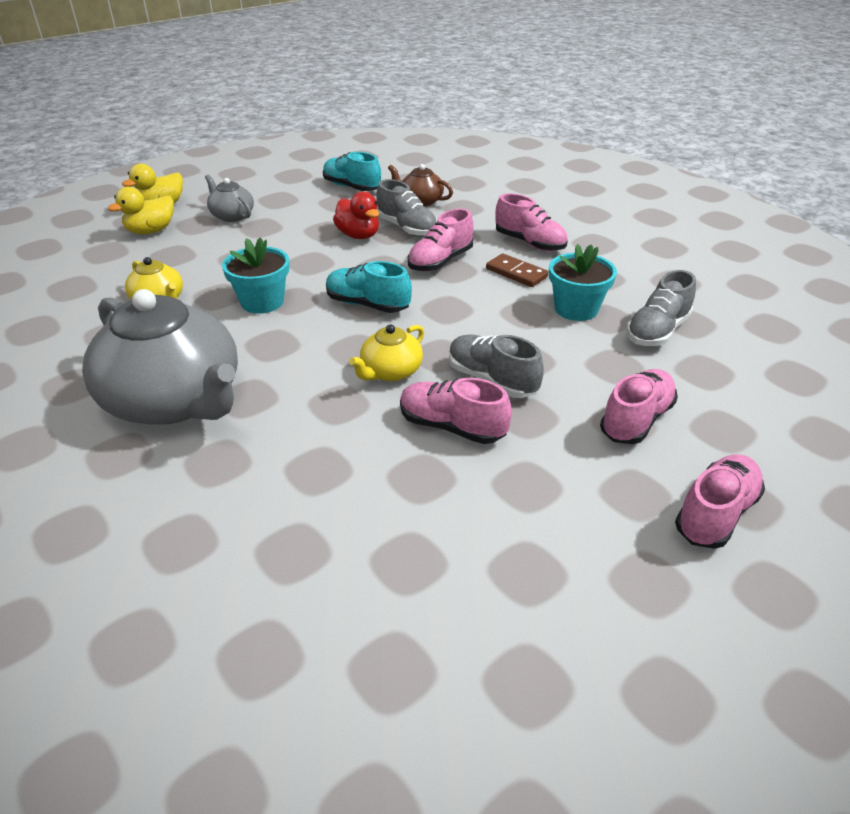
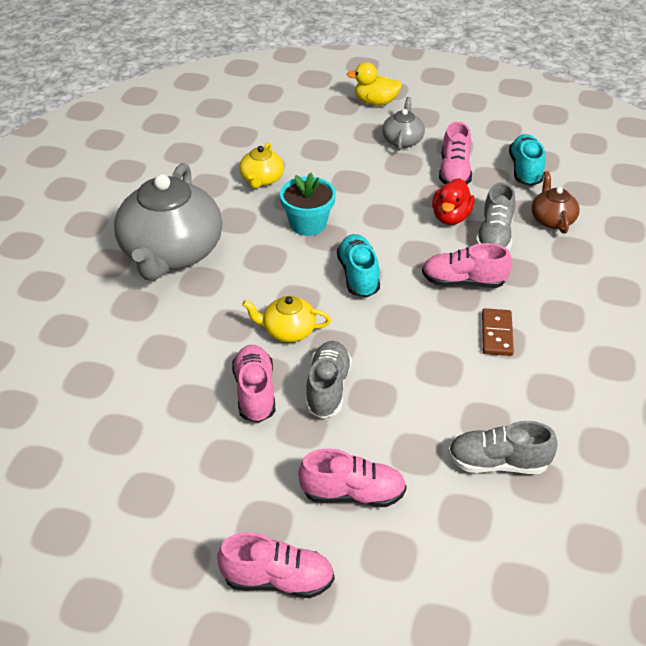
camera: 55 degrees right, 5 degrees up
(151, 231) = (338, 120): yellow duck -> none
(530, 243) = (559, 320): pink shoe -> pink shoe (454, 172)
(576, 309) = (478, 396): turquoise flower pot -> none

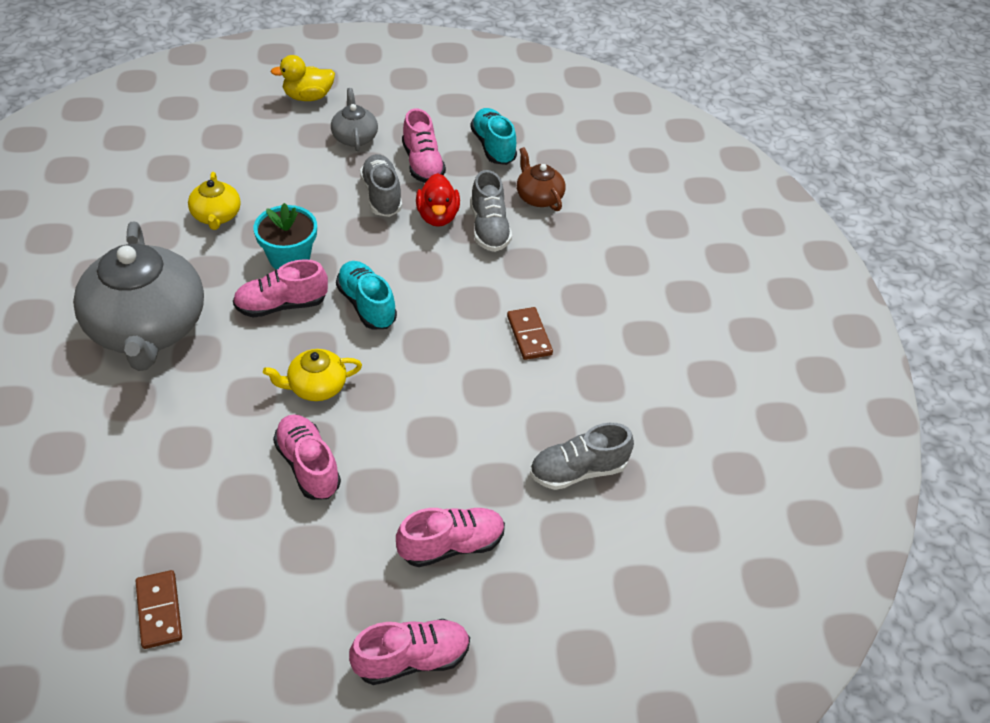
camera: 25 degrees left, 5 degrees up
(87, 473) = (159, 611): none -> brown domino
(328, 388) = (383, 440): grey shoe -> grey shoe (382, 196)
(463, 282) = (476, 286): pink shoe -> pink shoe (281, 305)

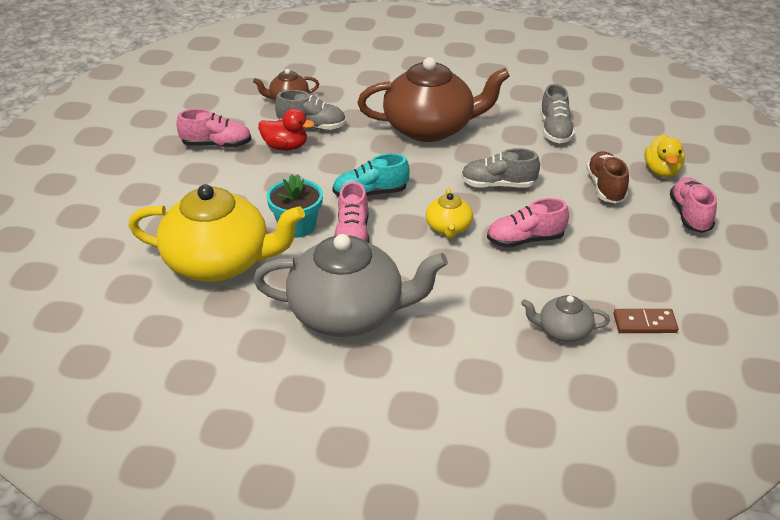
camera: 70 degrees left, 10 degrees down
(216, 216) = (219, 262): yellow teapot -> yellow teapot, size x2.18
(308, 97) = (79, 192): yellow duck -> yellow duck (662, 171)
(354, 137) = (157, 174): grey teapot -> grey teapot (563, 331)
(382, 196) = (244, 170): grey shoe -> grey shoe (498, 185)
(451, 545) = (605, 187): pink shoe -> brown shoe
(493, 147) = (216, 109): turquoise shoe -> none
(529, 335) = (430, 128): brown domino -> brown teapot

